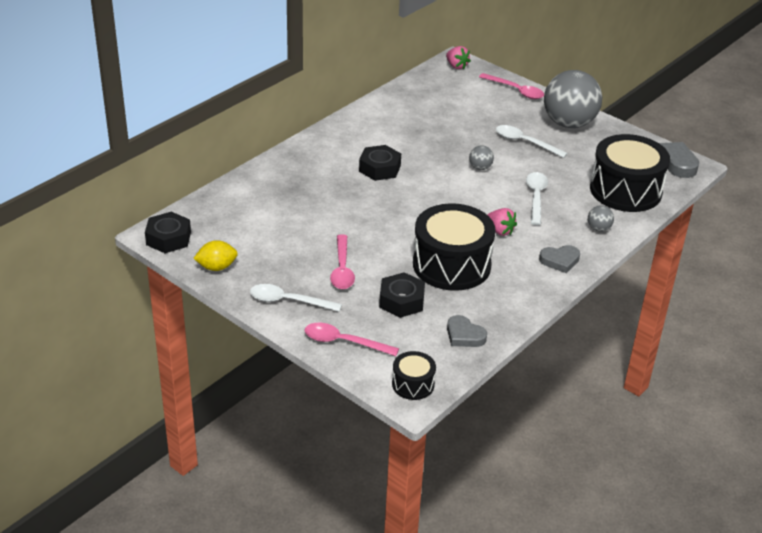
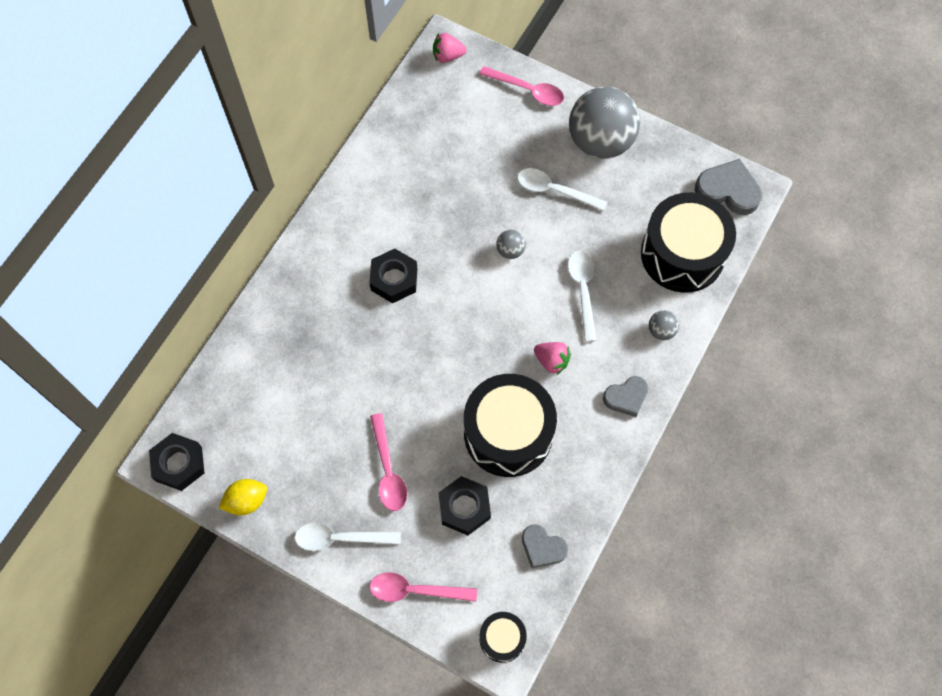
camera: 10 degrees left, 30 degrees up
(456, 66) = (448, 56): pink strawberry -> pink strawberry turned 135 degrees clockwise

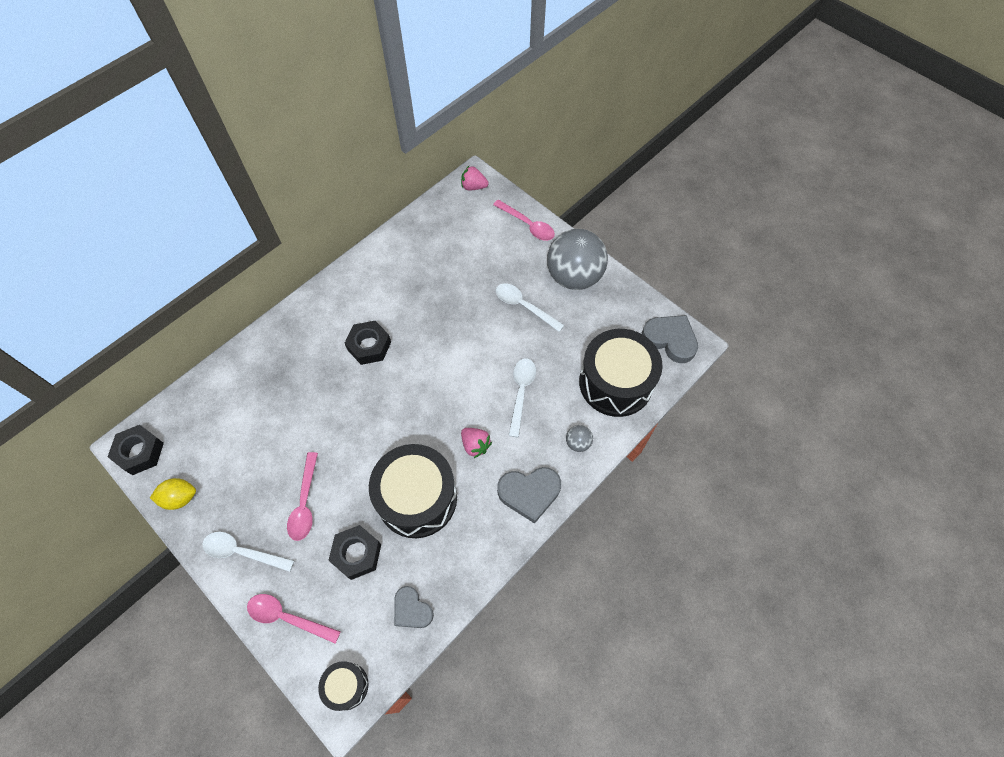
camera: 15 degrees right, 5 degrees down
(510, 250) = (471, 345): grey ball -> none
(626, 397) = (529, 493): grey heart -> grey heart, size x1.52

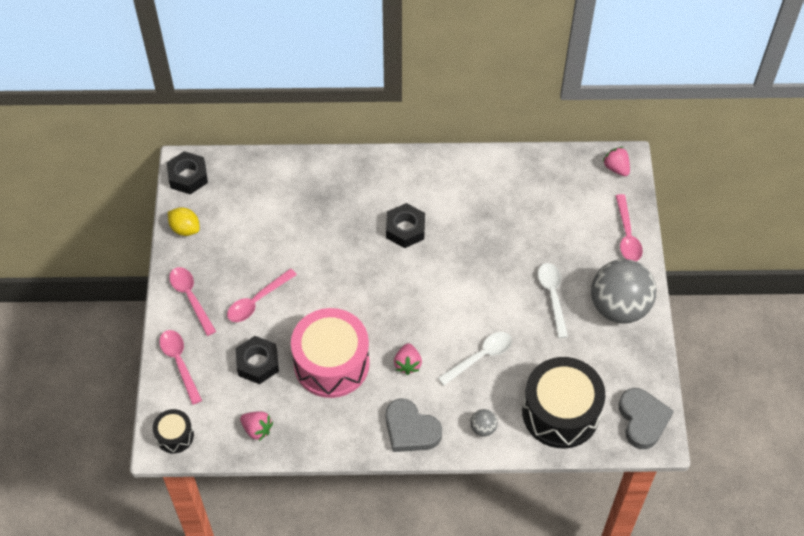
camera: 45 degrees right, 5 degrees down
(243, 552) = (191, 298): white spoon -> pink spoon
(412, 609) = (257, 429): grey heart -> pink strawberry
(417, 498) = (331, 363): black drum -> pink drum

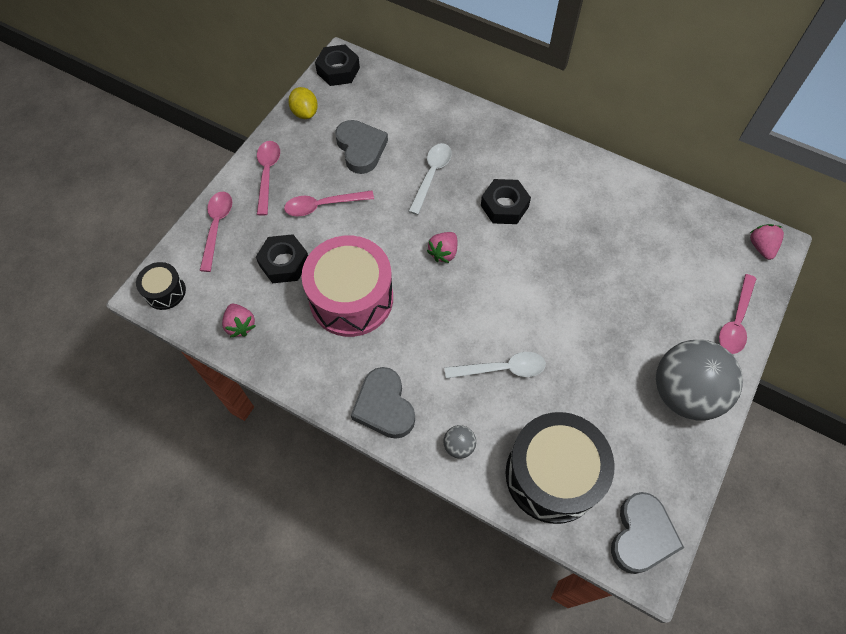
camera: 30 degrees right, 5 degrees up
(256, 237) = (361, 149): none -> grey heart
(407, 364) = (424, 337): pink strawberry -> pink strawberry (443, 253)
(552, 296) = (616, 345): white spoon -> white spoon (431, 175)

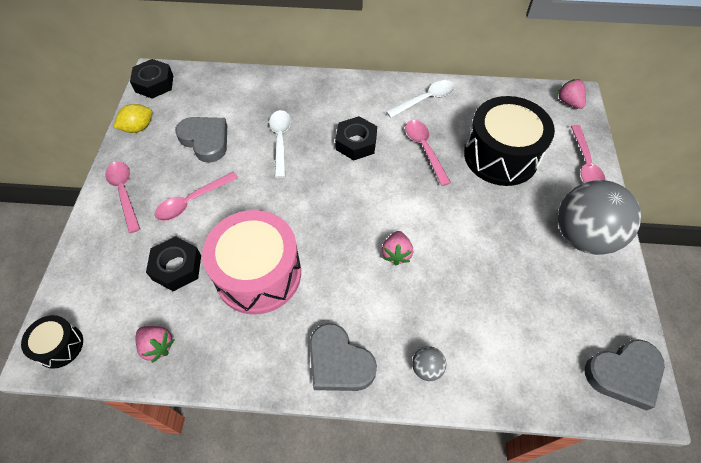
camera: 25 degrees left, 5 degrees down
(217, 227) = (92, 260): pink spoon -> pink spoon (424, 149)
(305, 113) = (138, 128): yellow lemon -> yellow lemon turned 75 degrees counterclockwise
(443, 253) = (324, 200): pink strawberry -> pink strawberry (396, 253)
(502, 369) = (427, 280): white spoon -> white spoon (425, 99)
(552, 475) = (521, 356): black drum -> black drum (501, 156)
(641, 535) = (623, 374): grey heart -> grey heart turned 75 degrees clockwise

